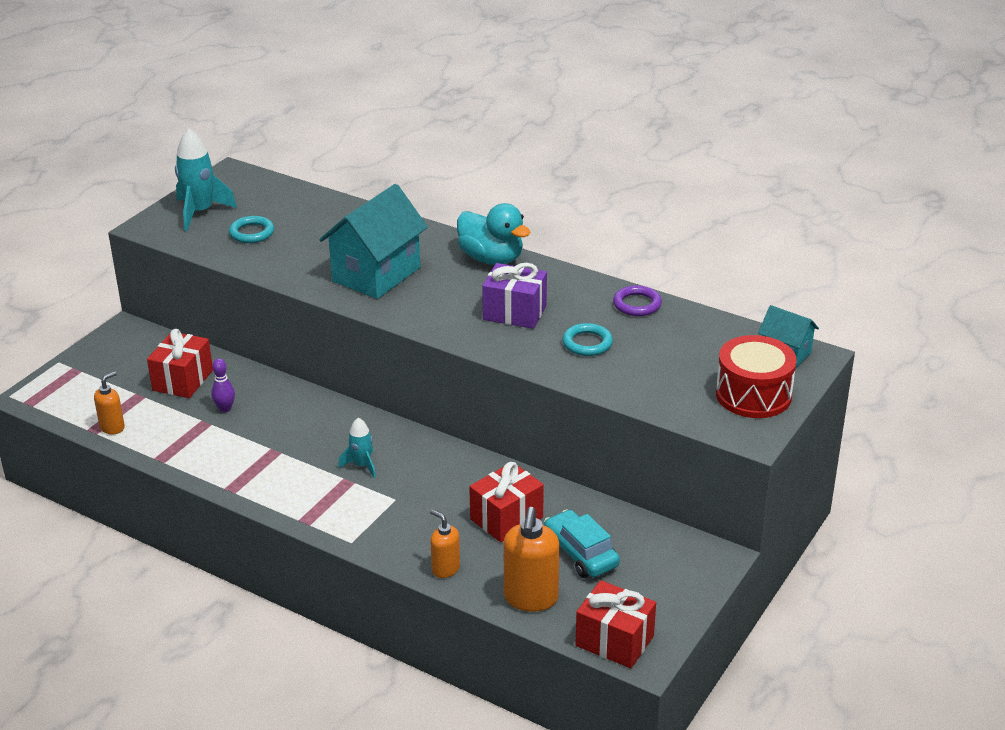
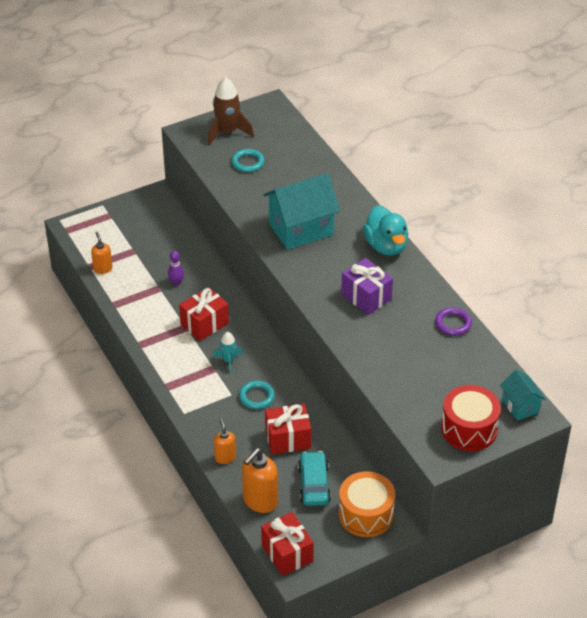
camera: 30 degrees right, 10 degrees up
(112, 427) = (103, 269): orange soap dispenser -> orange soap dispenser turned 90 degrees counterclockwise
(183, 380) = (166, 250): red gift -> red gift (204, 324)
(200, 212) = (227, 132): turquoise rocket -> brown rocket
(587, 343) = (393, 341): turquoise ring -> turquoise ring (257, 397)
(669, 559) = (366, 514): none -> orange drum

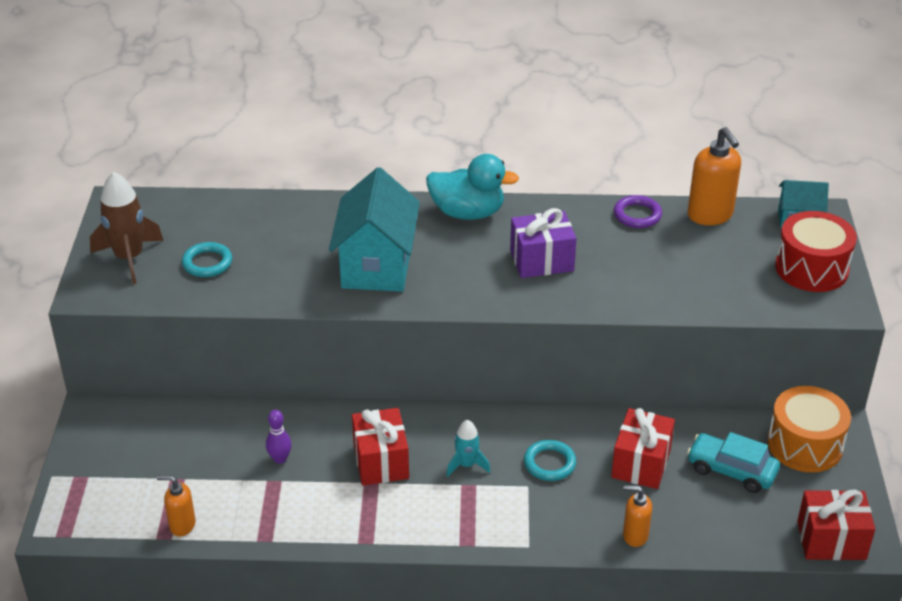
camera: 60 degrees left, 5 degrees down
(260, 501) = (730, 531): orange soap dispenser -> orange soap dispenser (710, 215)

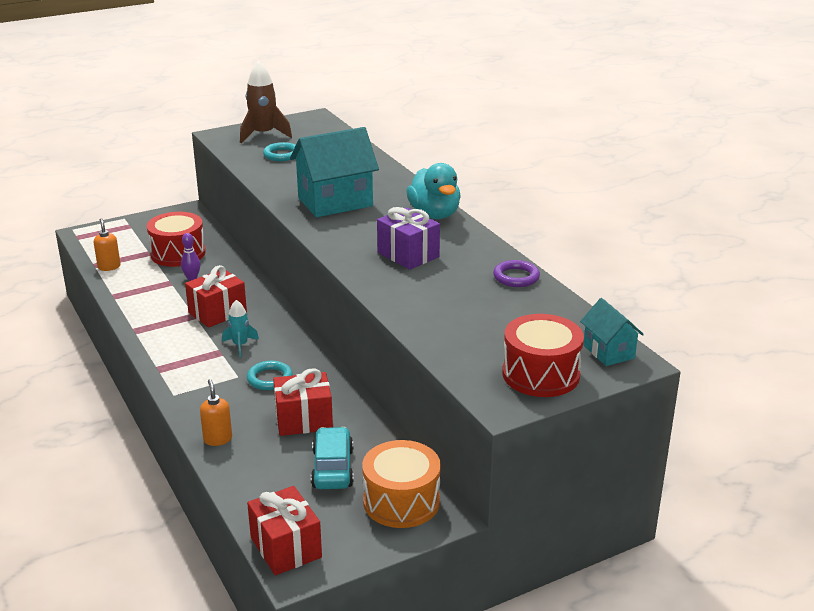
camera: 60 degrees right, 10 degrees down
(204, 453) = (178, 253): none -> red drum
(710, 215) = (558, 308): orange soap dispenser -> none

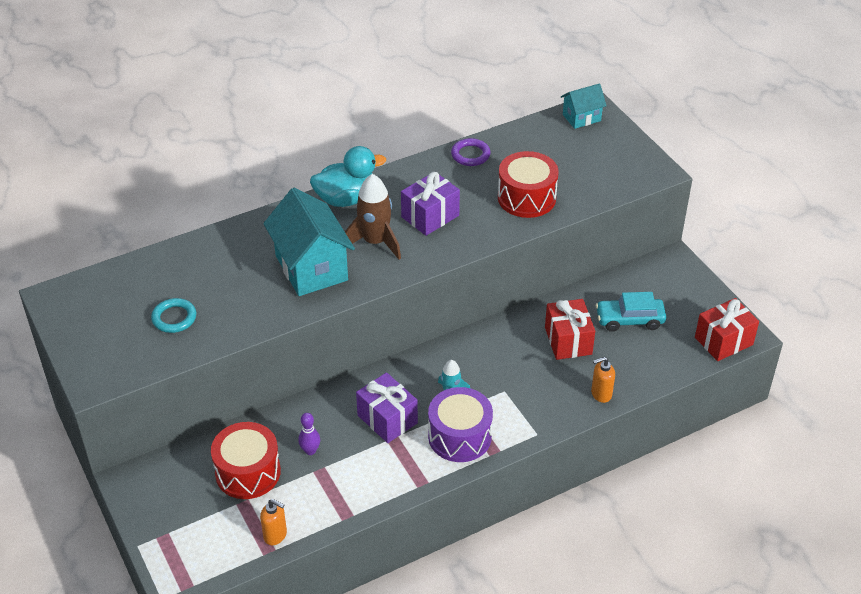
camera: 90 degrees left, 15 degrees up
(109, 267) = (275, 535): orange soap dispenser -> orange soap dispenser turned 135 degrees counterclockwise
(184, 350) = (459, 436): none -> purple drum
(217, 312) = (387, 419): red gift -> purple gift
(263, 135) = (104, 339): brown rocket -> brown rocket (375, 242)
(269, 378) = (507, 368): turquoise ring -> none
(401, 501) = (662, 281): orange drum -> none
(541, 374) = (616, 151): red drum -> red drum (526, 198)

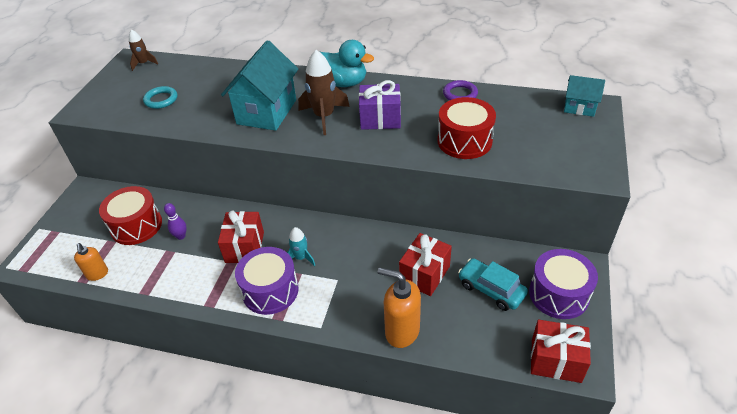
camera: 45 degrees right, 0 degrees up
(83, 293) = (144, 64): none -> brown rocket
(387, 419) = (244, 247): purple gift -> red gift
(601, 394) = (401, 331): orange soap dispenser -> orange soap dispenser, size x1.70
(679, 292) = (559, 294): none -> purple drum

